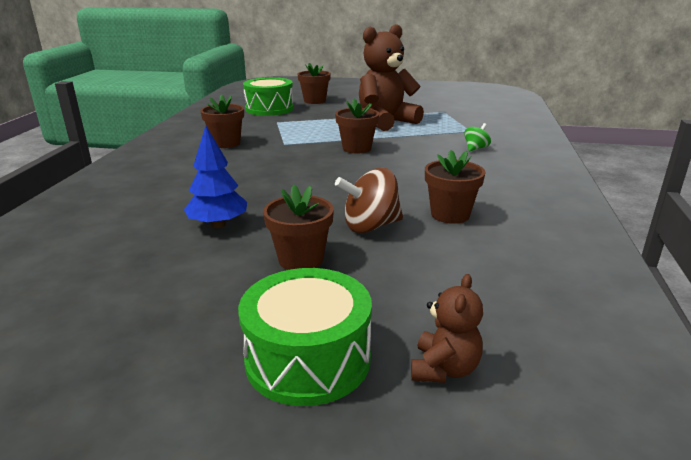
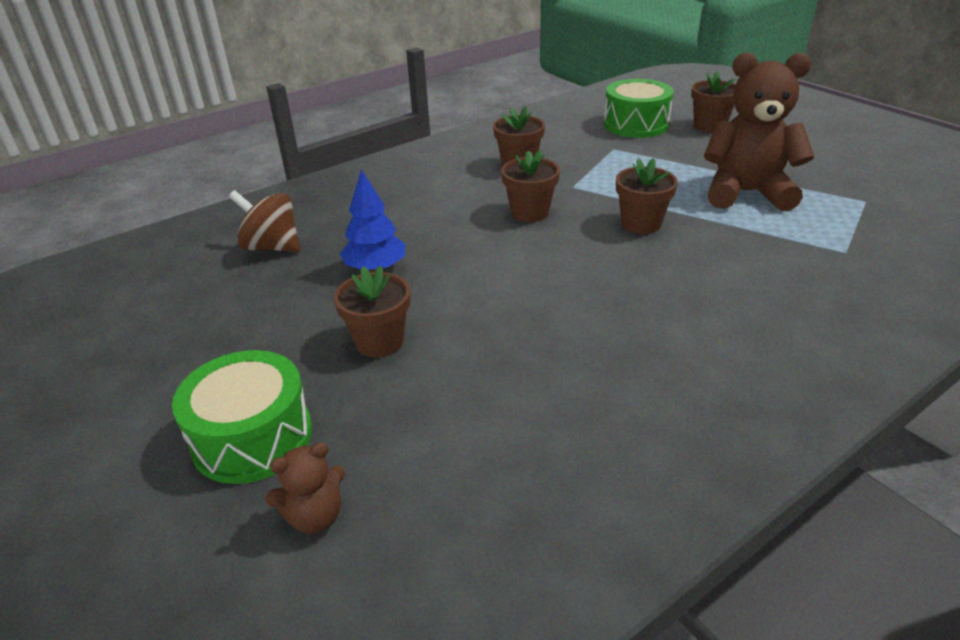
camera: 45 degrees right, 10 degrees up
(370, 226) = (489, 337): brown spinning top -> brown spinning top (272, 247)
(450, 215) = (590, 366): brown flower pot -> brown flower pot (530, 212)
(476, 148) = (797, 285): green spinning top -> none

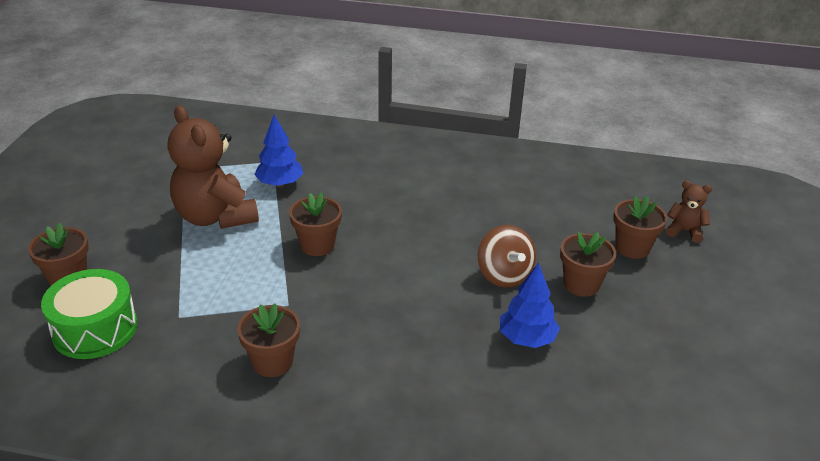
camera: 135 degrees left, 0 degrees up
(252, 437) = (694, 279): green drum -> none
(272, 247) = (584, 425): brown spinning top -> brown spinning top (504, 275)
(530, 212) = (358, 306): brown flower pot -> brown flower pot (632, 248)
(785, 241) = (280, 184): none -> blue tree

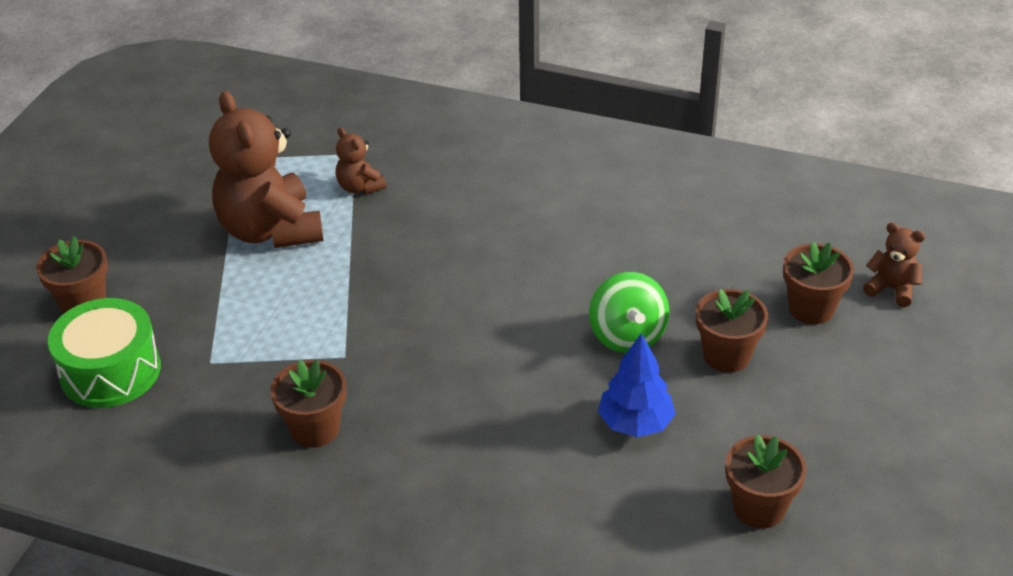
camera: 10 degrees right, 5 degrees up
(280, 184) = (359, 187): blue tree -> brown teddy bear
(317, 245) = (394, 278): brown flower pot -> brown flower pot (759, 507)
(504, 275) = (627, 336): brown spinning top -> green spinning top

